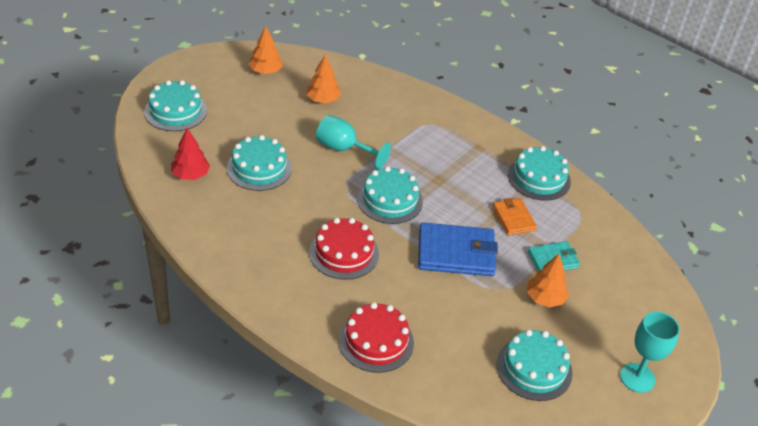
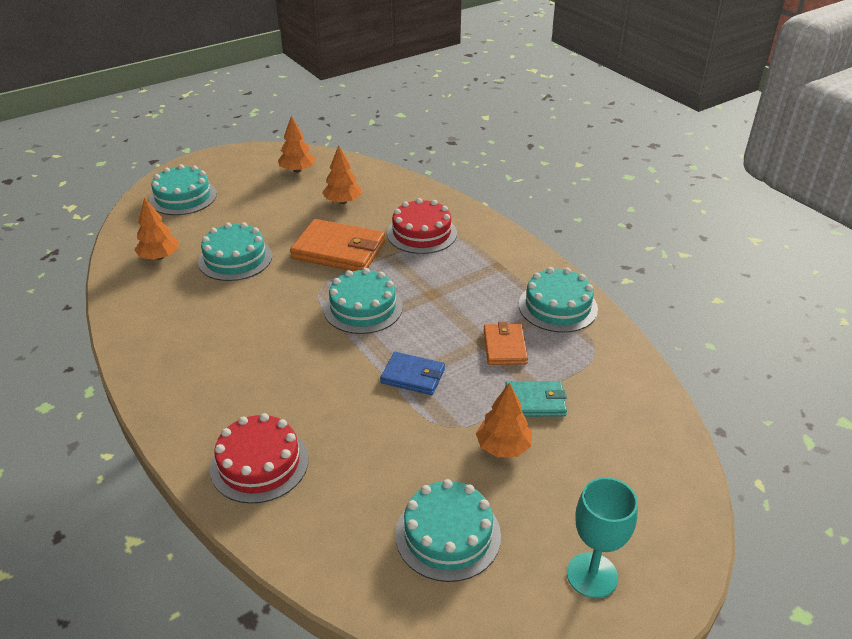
camera: 20 degrees right, 5 degrees down
(190, 175) = (159, 257): red tree -> orange tree
(344, 149) = (339, 250): turquoise goblet -> orange wallet
(344, 253) = (278, 357): red cake -> red cake (422, 233)
(456, 253) = (413, 376): blue wallet -> blue wallet, size x0.58

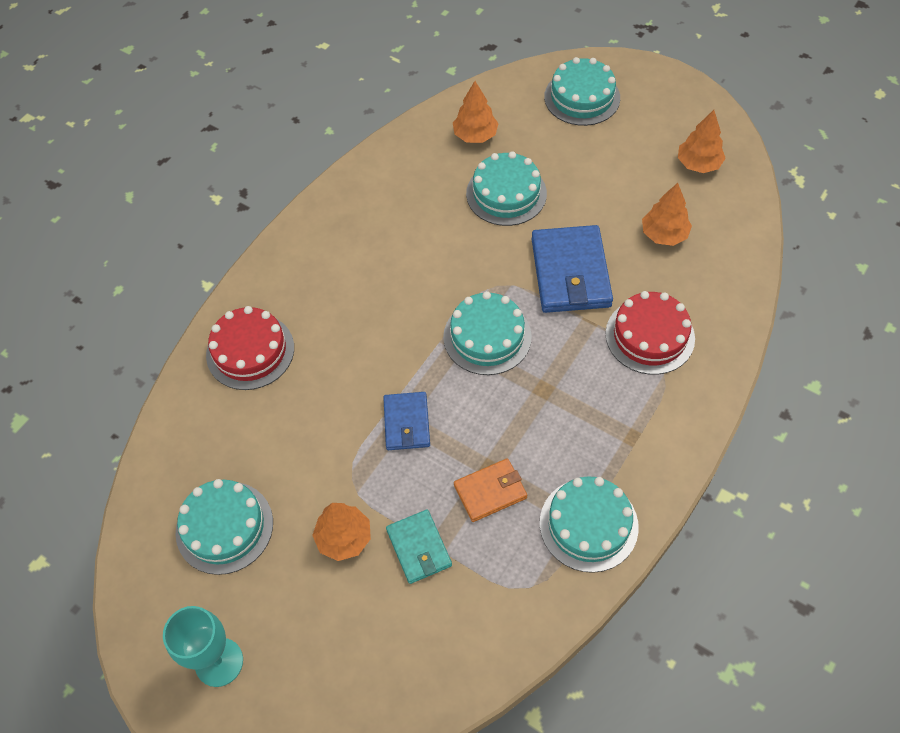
camera: 70 degrees right, 20 degrees up
(339, 250) = (570, 273): orange wallet -> blue wallet

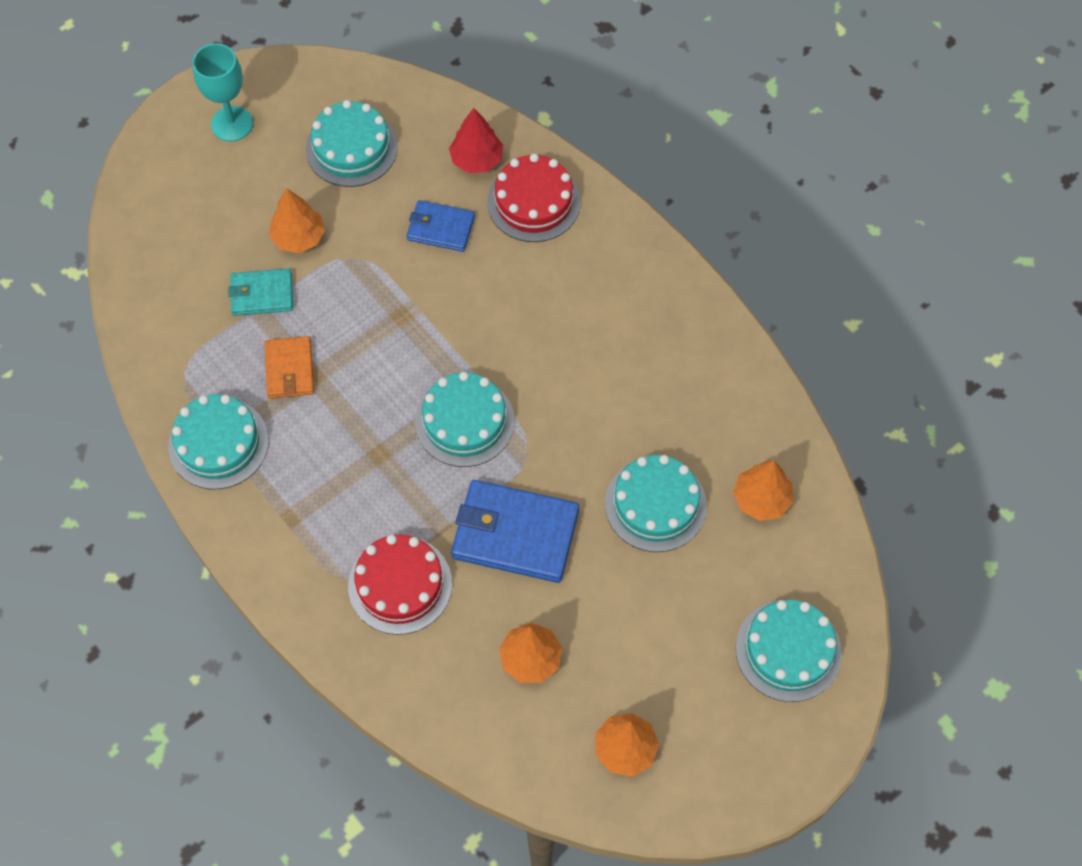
camera: 105 degrees right, 5 degrees up
(213, 411) = (477, 159): none -> red tree
(406, 423) = (394, 318): blue wallet -> blue wallet (440, 228)

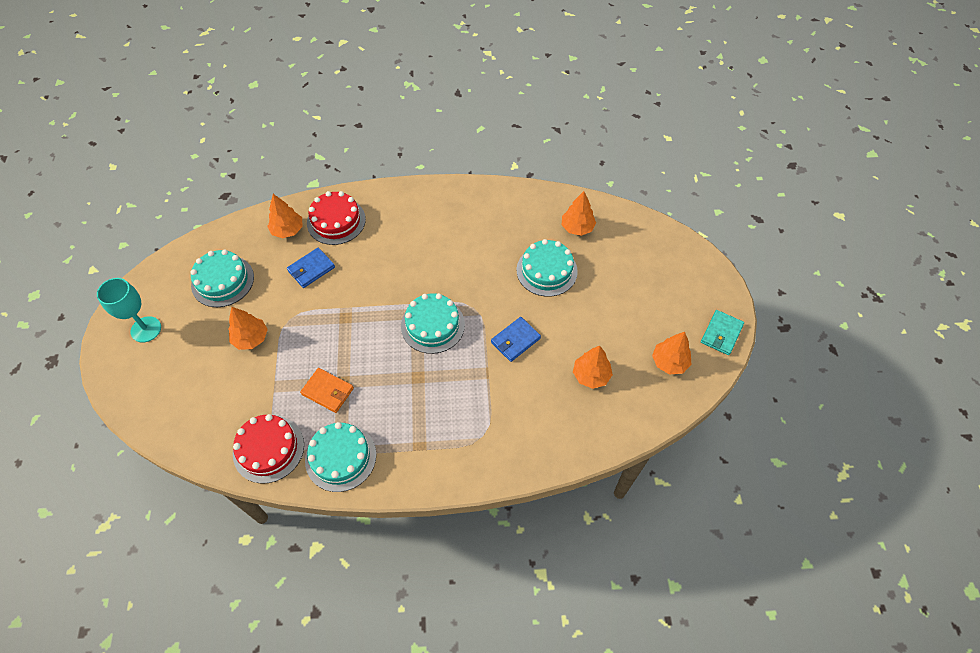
camera: 55 degrees left, 5 degrees down
(262, 294) = (268, 378): turquoise wallet -> turquoise wallet (721, 334)
(400, 584) = (503, 413): red cake -> red cake (268, 449)
(477, 159) = (288, 230): red tree -> orange tree
(515, 533) = (515, 340): blue wallet -> blue wallet, size x0.58
(788, 650) = (662, 264): turquoise cake -> none

